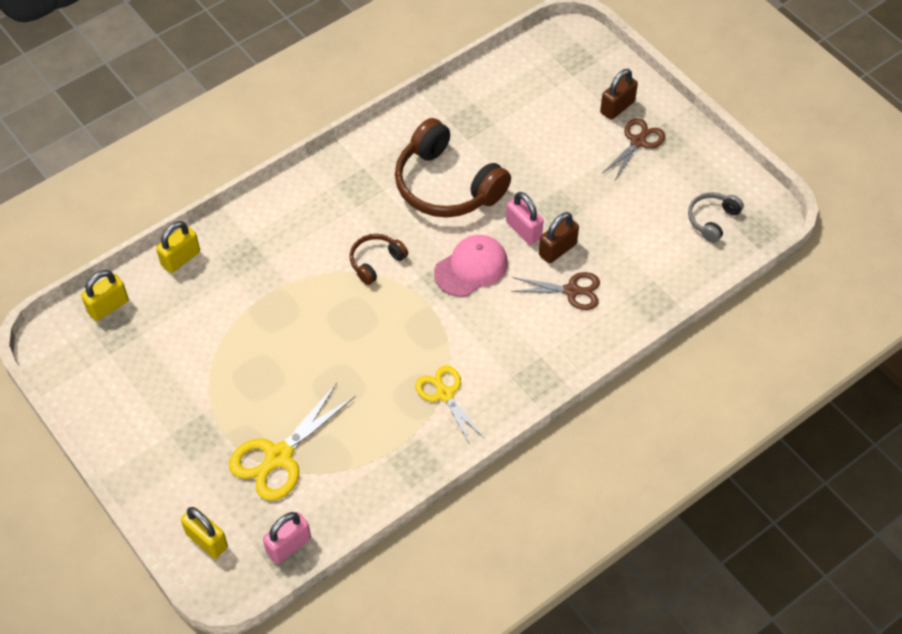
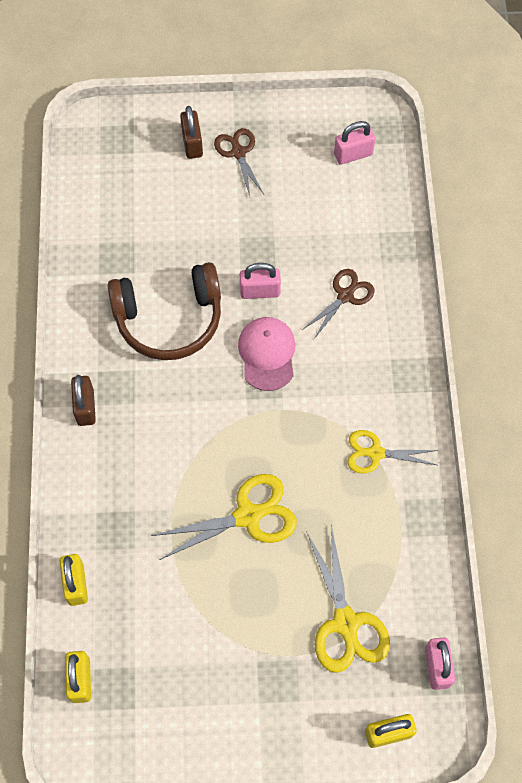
camera: 55 degrees left, 10 degrees up
(319, 336) = (247, 516): none -> yellow scissors
(376, 262) = (205, 423): brown headphones -> none
(557, 249) = (298, 279): brown padlock -> brown padlock (85, 407)
(712, 220) = (353, 154): grey headphones -> pink padlock

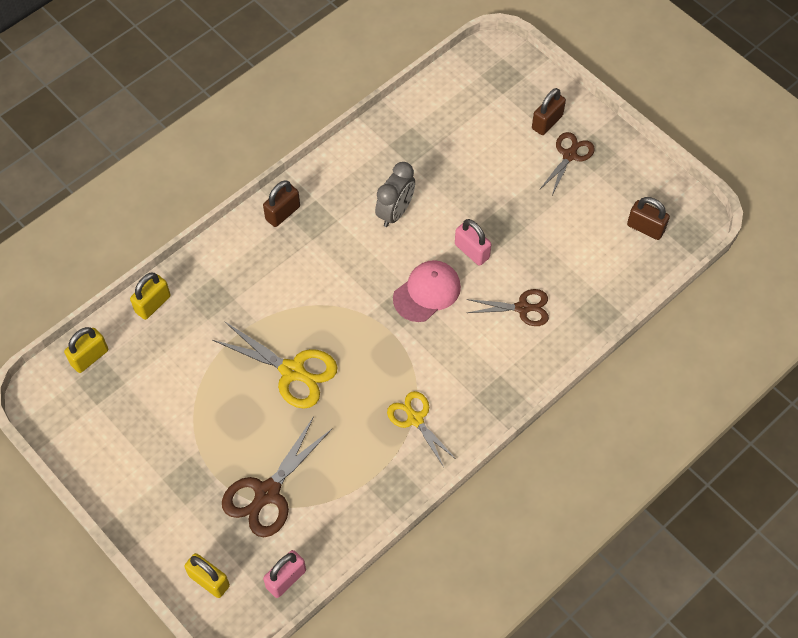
camera: 50 degrees right, 5 degrees down
(169, 319) = (395, 212): brown headphones -> grey clock
(345, 622) = (267, 493): yellow scissors -> brown scissors
(353, 154) = (645, 228): pink padlock -> brown padlock

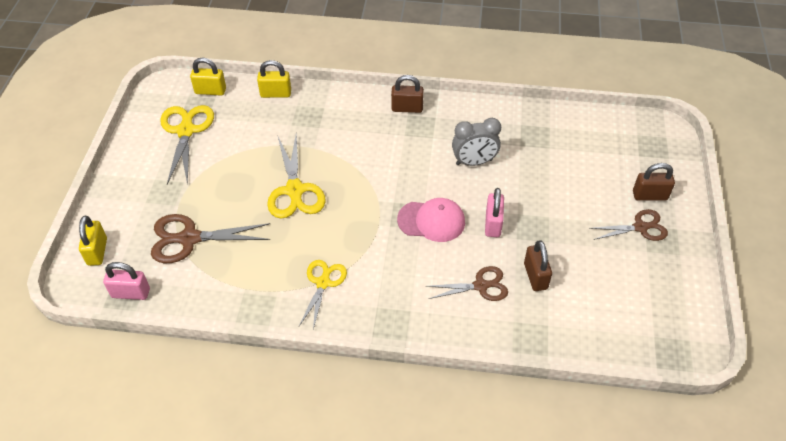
camera: 50 degrees right, 10 degrees down
(124, 413) = (186, 131): none -> yellow scissors
(522, 308) = (480, 286): brown scissors -> brown scissors turned 60 degrees counterclockwise
(645, 228) = (640, 319): brown padlock -> brown padlock (535, 276)

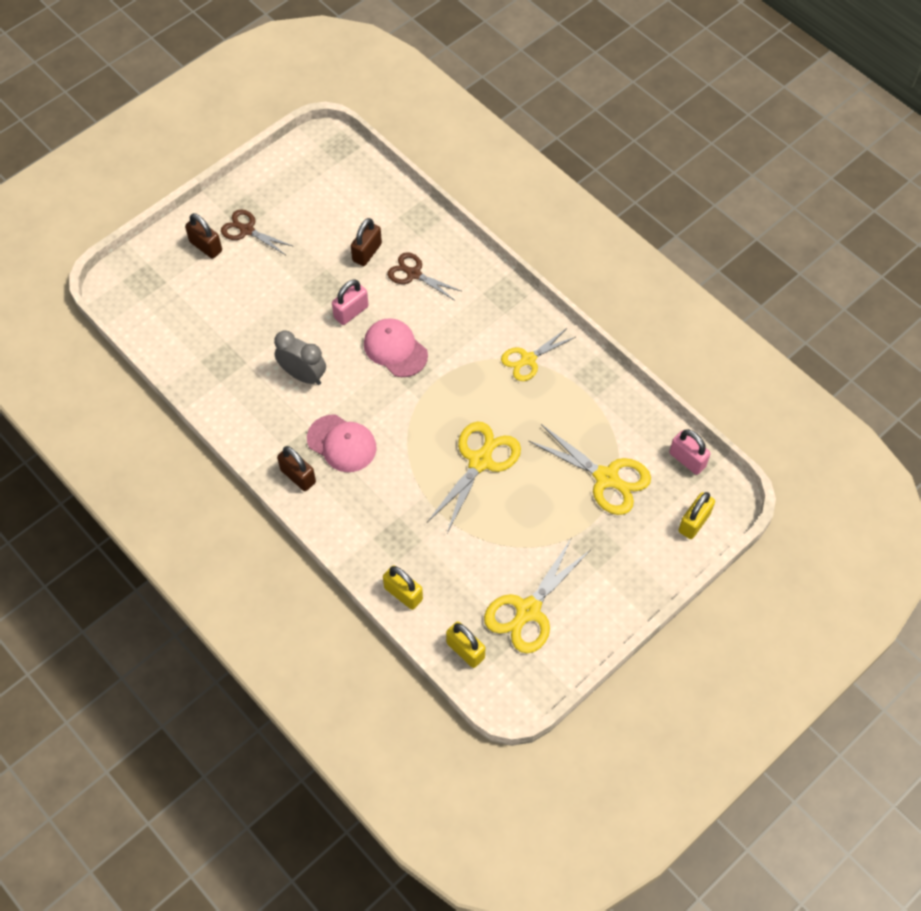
camera: 140 degrees left, 10 degrees up
(190, 238) = (606, 478): brown scissors -> yellow scissors
(400, 141) = (342, 443): none -> pink cap

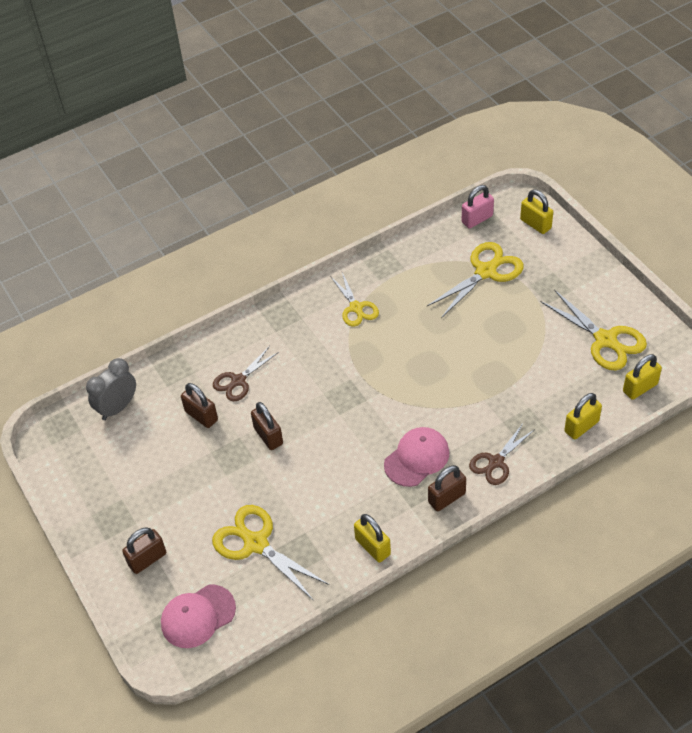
camera: 75 degrees left, 10 degrees down
(236, 420) = (373, 547): none -> yellow padlock
(247, 230) = (139, 518): brown scissors -> brown scissors (496, 462)
(303, 375) = (332, 483): grey clock -> grey clock (118, 407)
(351, 312) = (268, 436): pink padlock -> brown padlock
(395, 349) = (320, 405): pink cap -> pink cap (198, 616)
(480, 461) = (455, 355): yellow scissors -> yellow scissors (256, 544)

